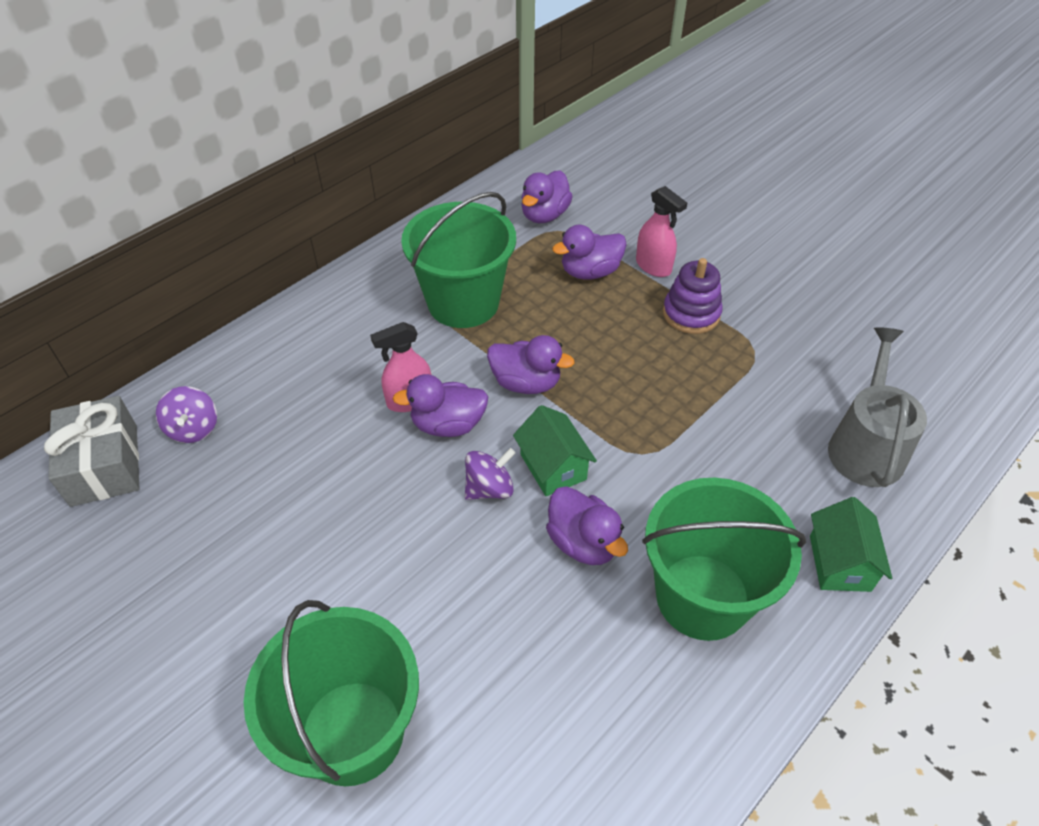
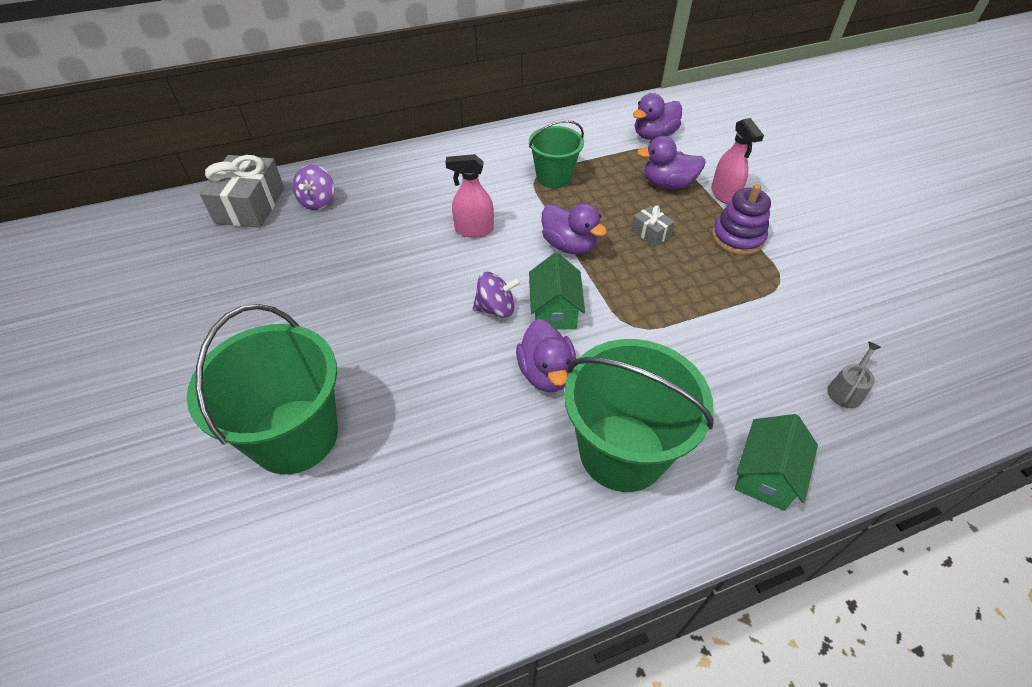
camera: 25 degrees right, 0 degrees up
(448, 424) = (492, 255): purple duck -> none
(463, 302) = (554, 177): green bucket -> green bucket, size x0.60
(603, 337) = (650, 233): none -> grey gift
(865, 446) = (846, 390): grey watering can -> grey watering can, size x0.46

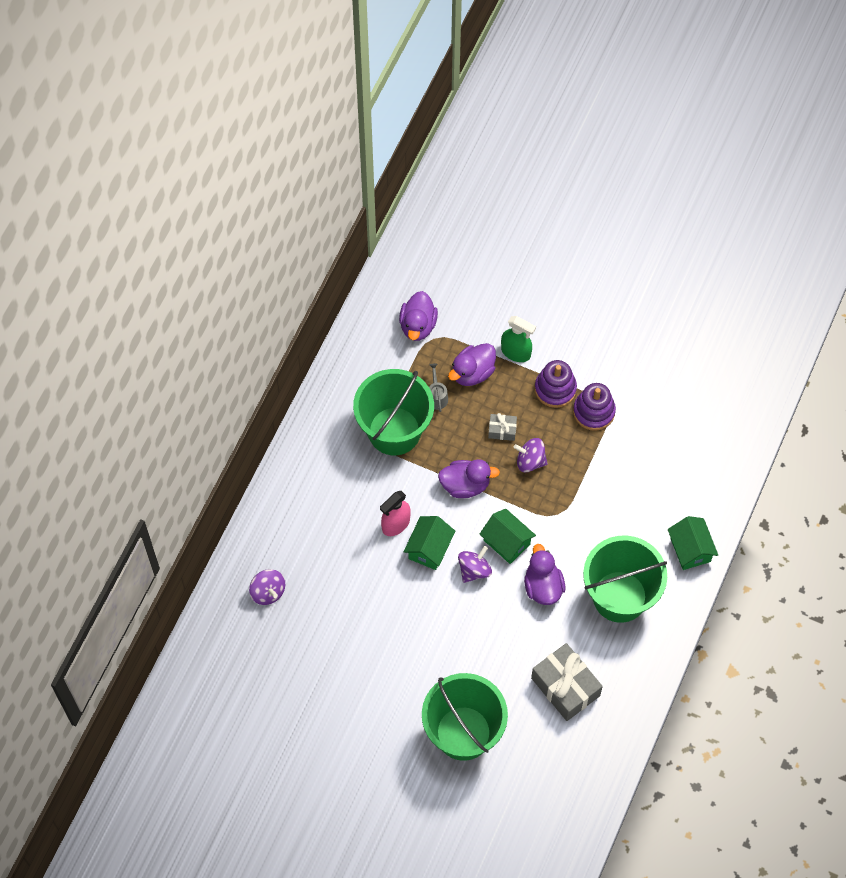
camera: 45 degrees left, 15 degrees up
(250, 205) = (228, 635): grey gift -> grey gift (565, 687)
(478, 265) = (429, 548): none -> green house
(546, 373) = (543, 586): purple duck -> purple duck turned 135 degrees counterclockwise
(554, 177) = (394, 431): green bucket -> green bucket, size x1.67
(652, 269) = (530, 461): none -> purple spinning top
(724, 194) = (516, 352): pink spray bottle -> green spray bottle
(763, 276) = (594, 411): none -> purple stacking toy
(846, 390) = (691, 462): grey watering can -> grey watering can (436, 396)

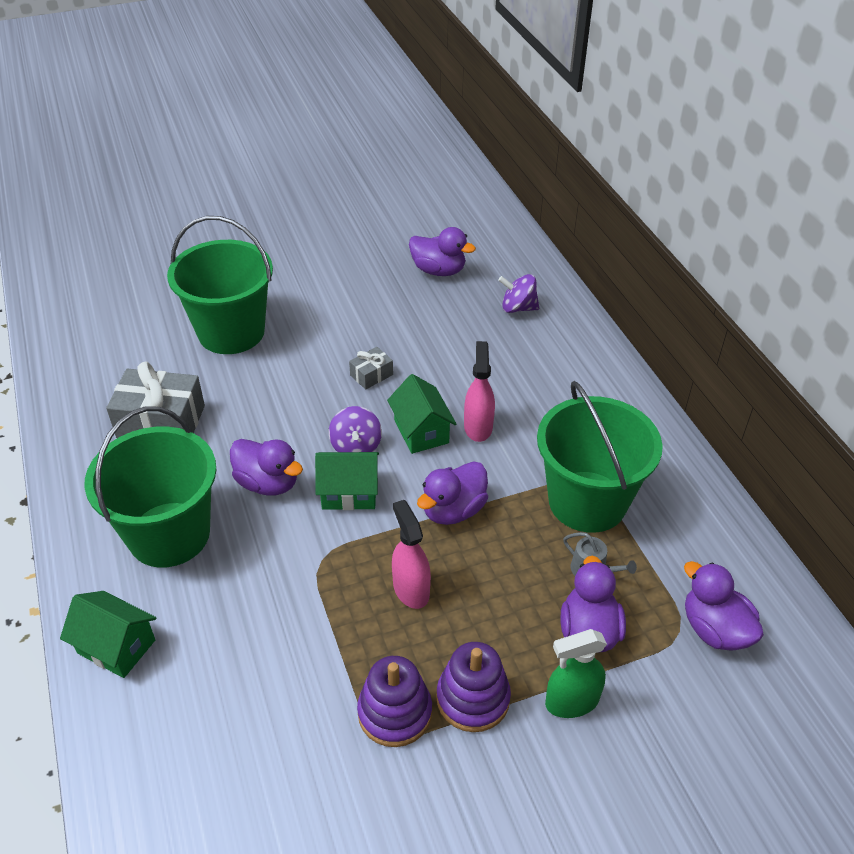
camera: 135 degrees right, 20 degrees down
(277, 673) = (438, 270): none -> purple duck
(502, 430) = (479, 595): grey gift -> grey gift (371, 375)
(530, 461) = (411, 589): purple spinning top -> pink spray bottle

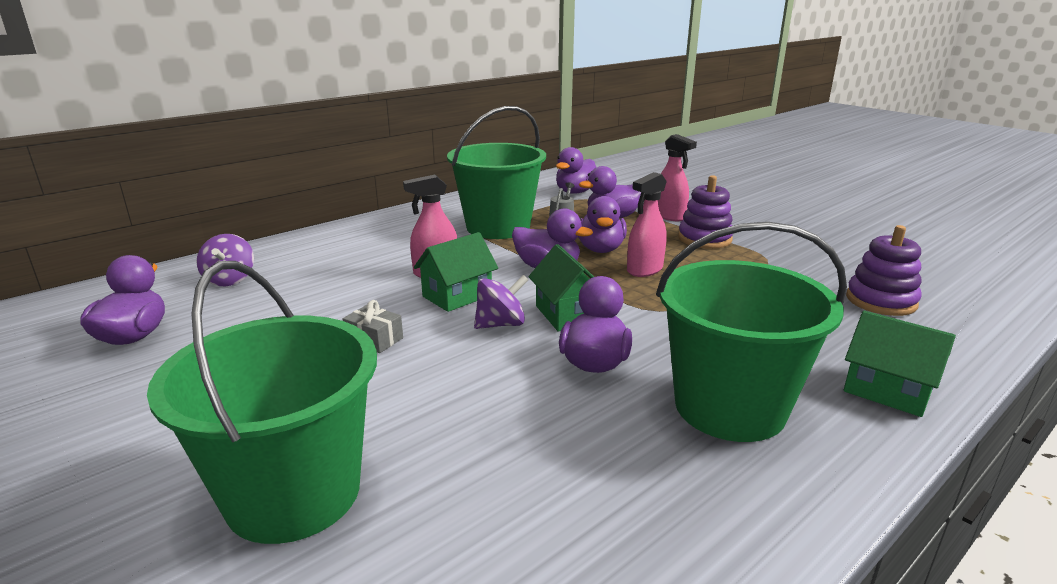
camera: 110 degrees left, 20 degrees down
(116, 646) = (887, 390): green house -> green house turned 60 degrees counterclockwise
(161, 421) = (554, 493): grey gift -> none
(395, 713) = (749, 258): purple stacking toy -> purple stacking toy (881, 301)
(483, 573) = (600, 249): none -> purple duck
(571, 702) = (669, 216): green spray bottle -> pink spray bottle

